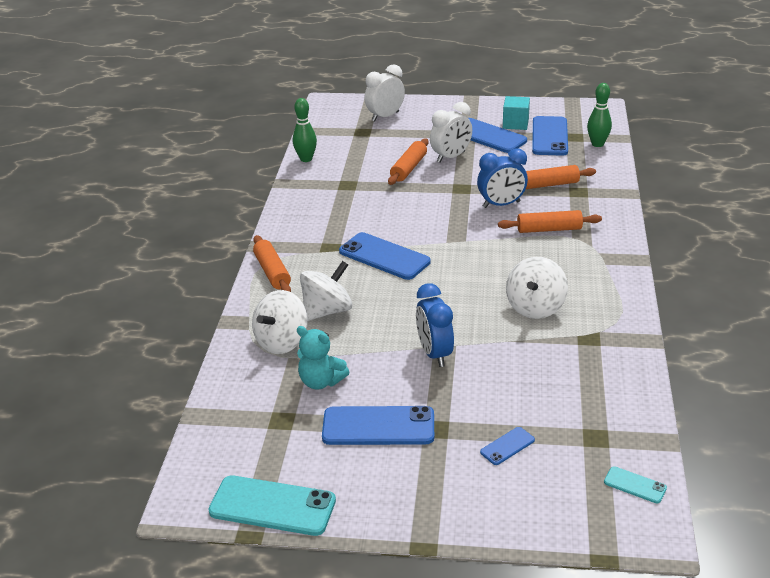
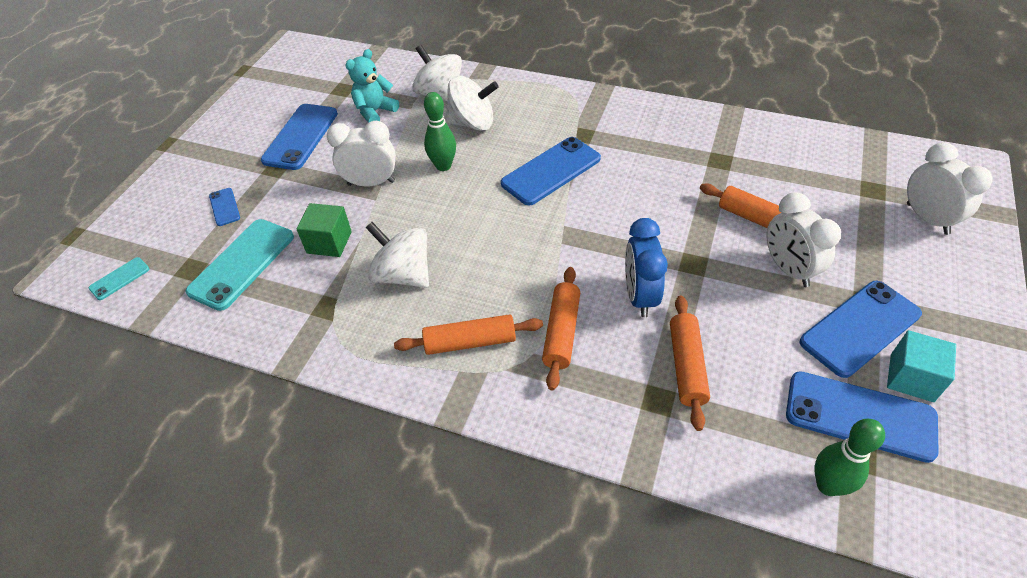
camera: 105 degrees right, 15 degrees up
(272, 272) = (552, 95): orange rolling pin -> orange rolling pin (470, 342)
(272, 506) = (259, 80): turquoise phone -> turquoise phone (242, 264)
(306, 159) = (792, 133): green bowling pin -> green bowling pin (443, 166)
(327, 311) = (472, 123): white spinning top -> white spinning top turned 60 degrees counterclockwise
(434, 353) = (371, 183): blue clock -> white clock
(520, 358) = (329, 242): none -> green cube

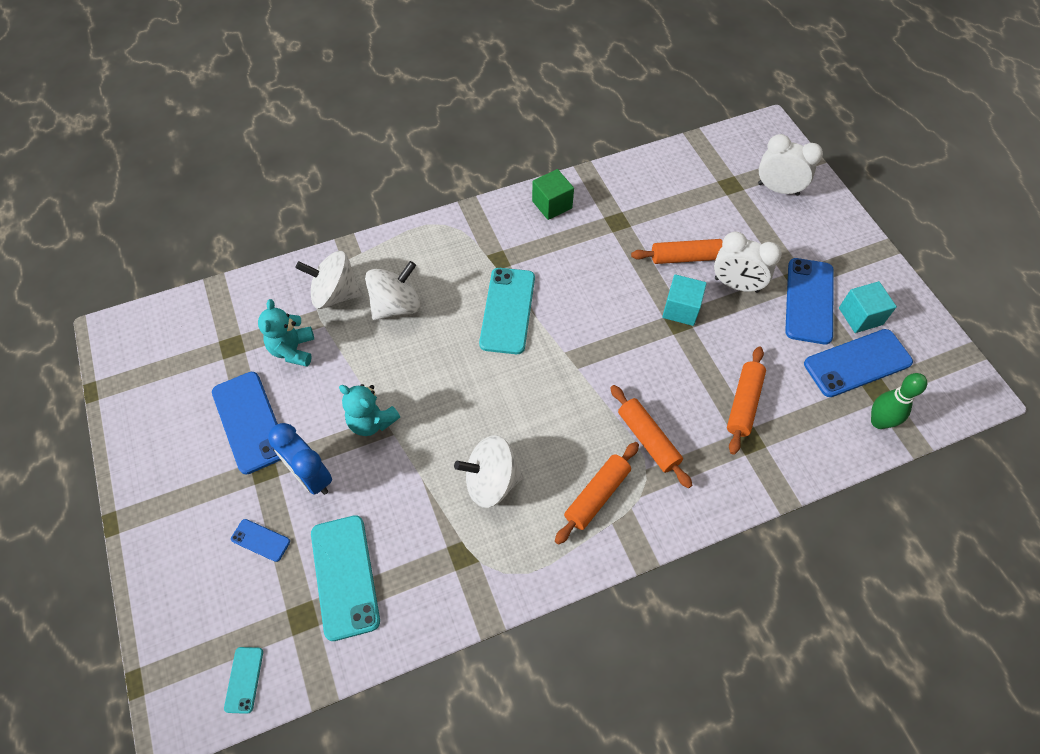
camera: 45 degrees left, 10 degrees up
(329, 242) = (399, 500): green cube -> green cube (552, 204)
(371, 183) = (371, 421): white clock -> turquoise teddy bear
(443, 166) = (416, 363): green bowling pin -> none
(551, 171) = (507, 310): blue phone -> turquoise phone
(640, 296) = (669, 373): blue clock -> blue clock (311, 476)
(686, 366) = (743, 403): orange rolling pin -> orange rolling pin turned 60 degrees clockwise
(707, 256) = (681, 309): none -> turquoise cube

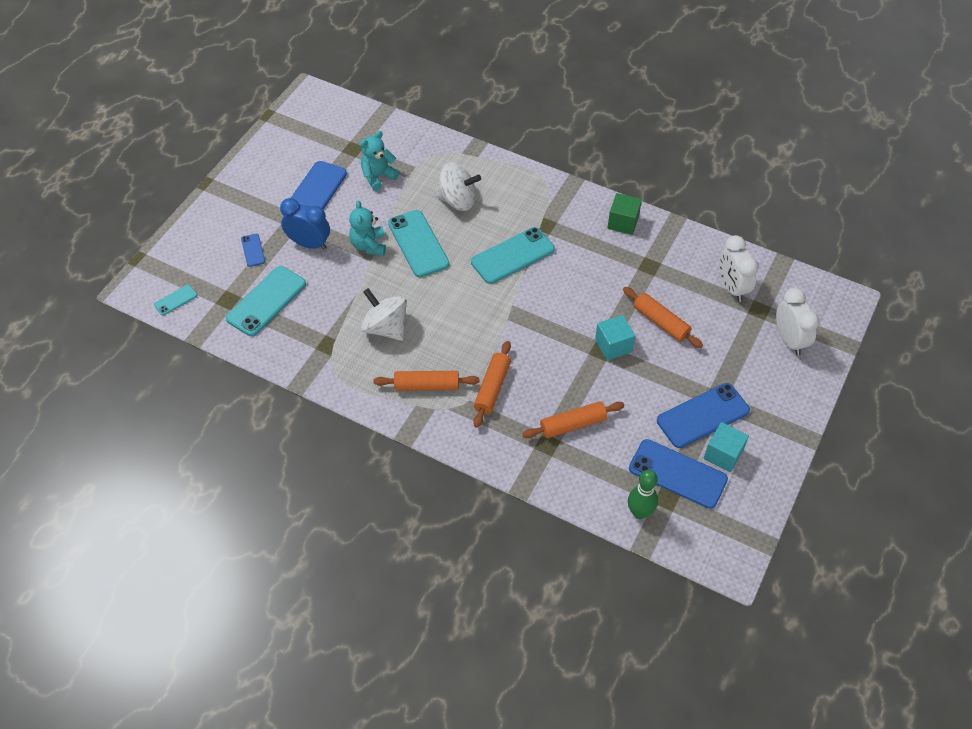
camera: 50 degrees right, 5 degrees down
(311, 476) = (309, 244): blue clock -> blue clock turned 105 degrees clockwise
(335, 294) = (435, 167): white spinning top -> none
(414, 376) = (418, 243): none -> turquoise phone
(736, 285) = (669, 365): white clock -> white clock (732, 287)

